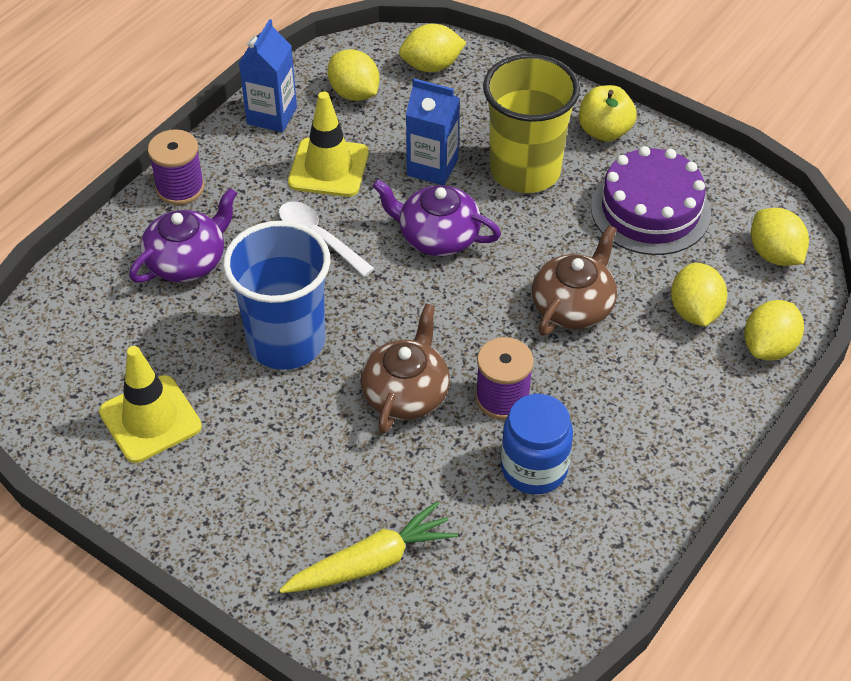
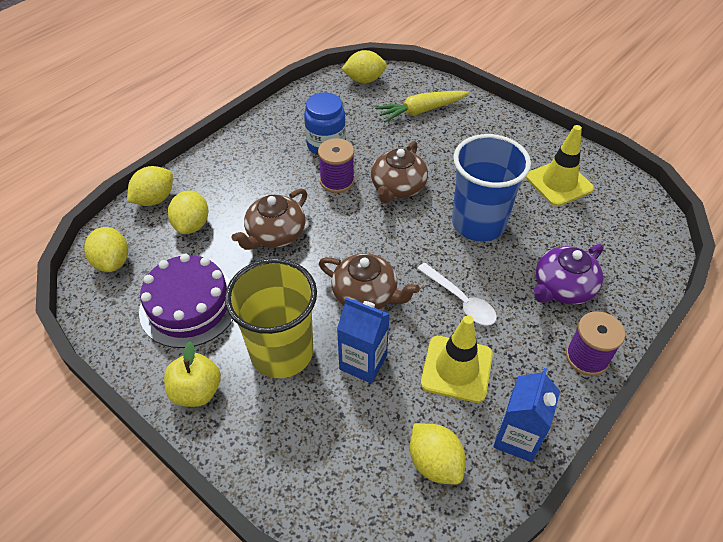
camera: 175 degrees left, 0 degrees up
(431, 66) = (350, 498): yellow lemon -> yellow lemon (364, 80)
(437, 236) = (366, 295): purple teapot -> brown teapot

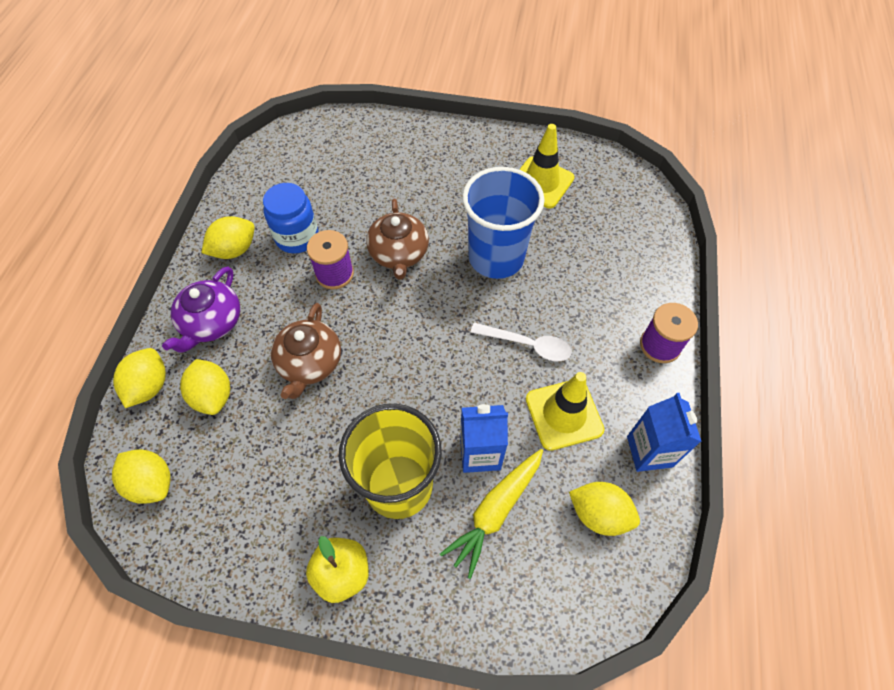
camera: 30 degrees left, 10 degrees up
(189, 306) = (272, 487): purple cake -> none
(364, 80) = (289, 144): yellow lemon -> yellow lemon (234, 250)
(366, 295) = (440, 383): brown teapot -> none
(421, 111) = (369, 158): yellow carrot -> yellow carrot (495, 511)
(562, 288) = (604, 288): purple teapot -> purple teapot (211, 323)

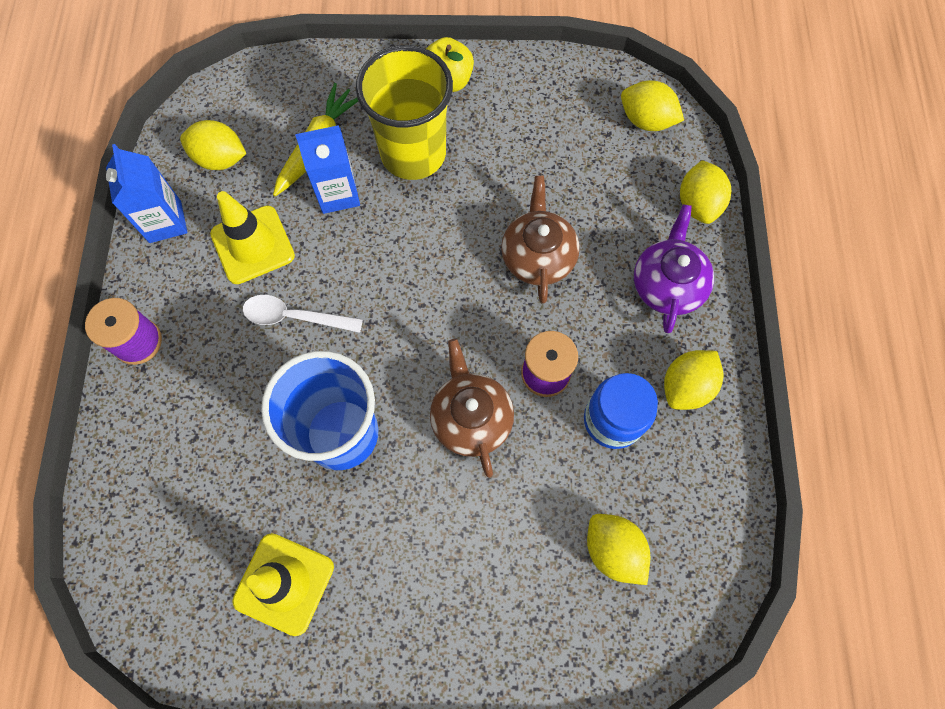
camera: 170 degrees right, 10 degrees up
(213, 395) = (627, 205): yellow lemon -> yellow lemon (613, 550)

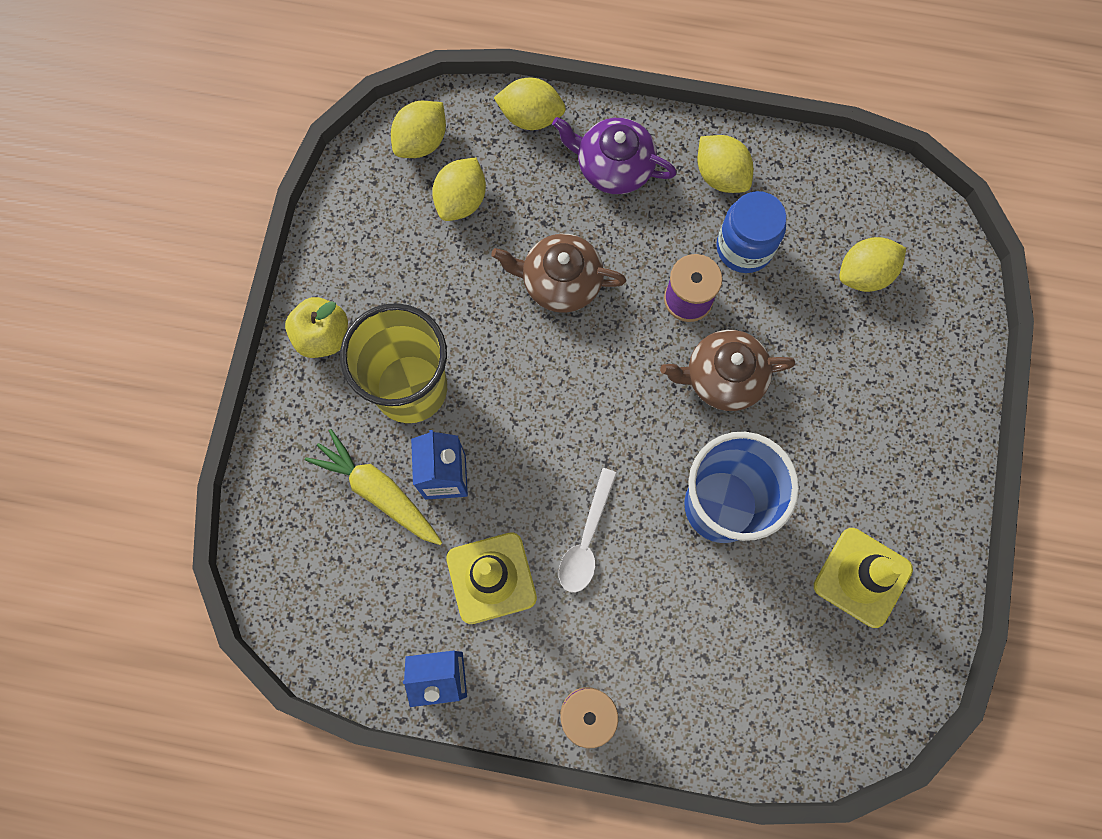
camera: 80 degrees left, 5 degrees up
(220, 159) = (371, 607): yellow lemon -> yellow lemon (461, 200)

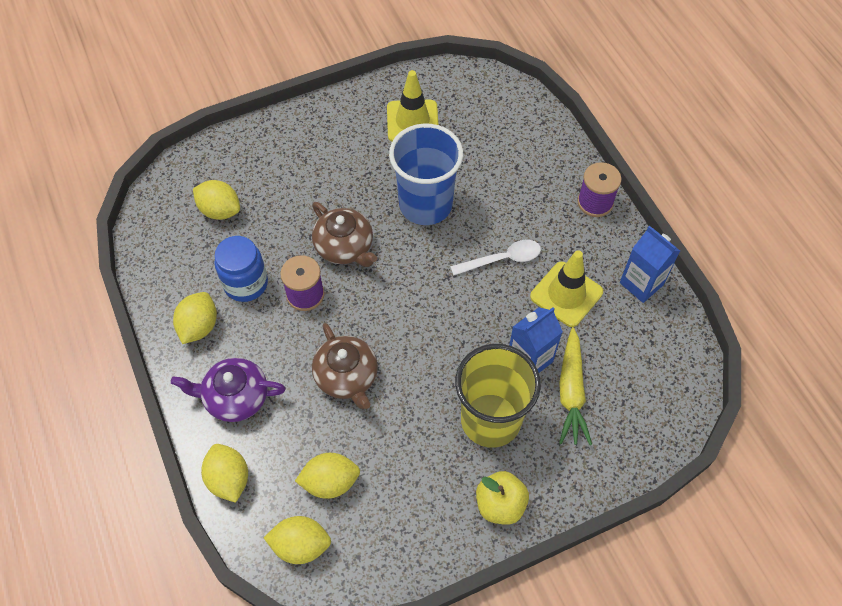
camera: 125 degrees left, 15 degrees down
(613, 166) = (235, 397): purple teapot -> purple teapot turned 105 degrees clockwise

